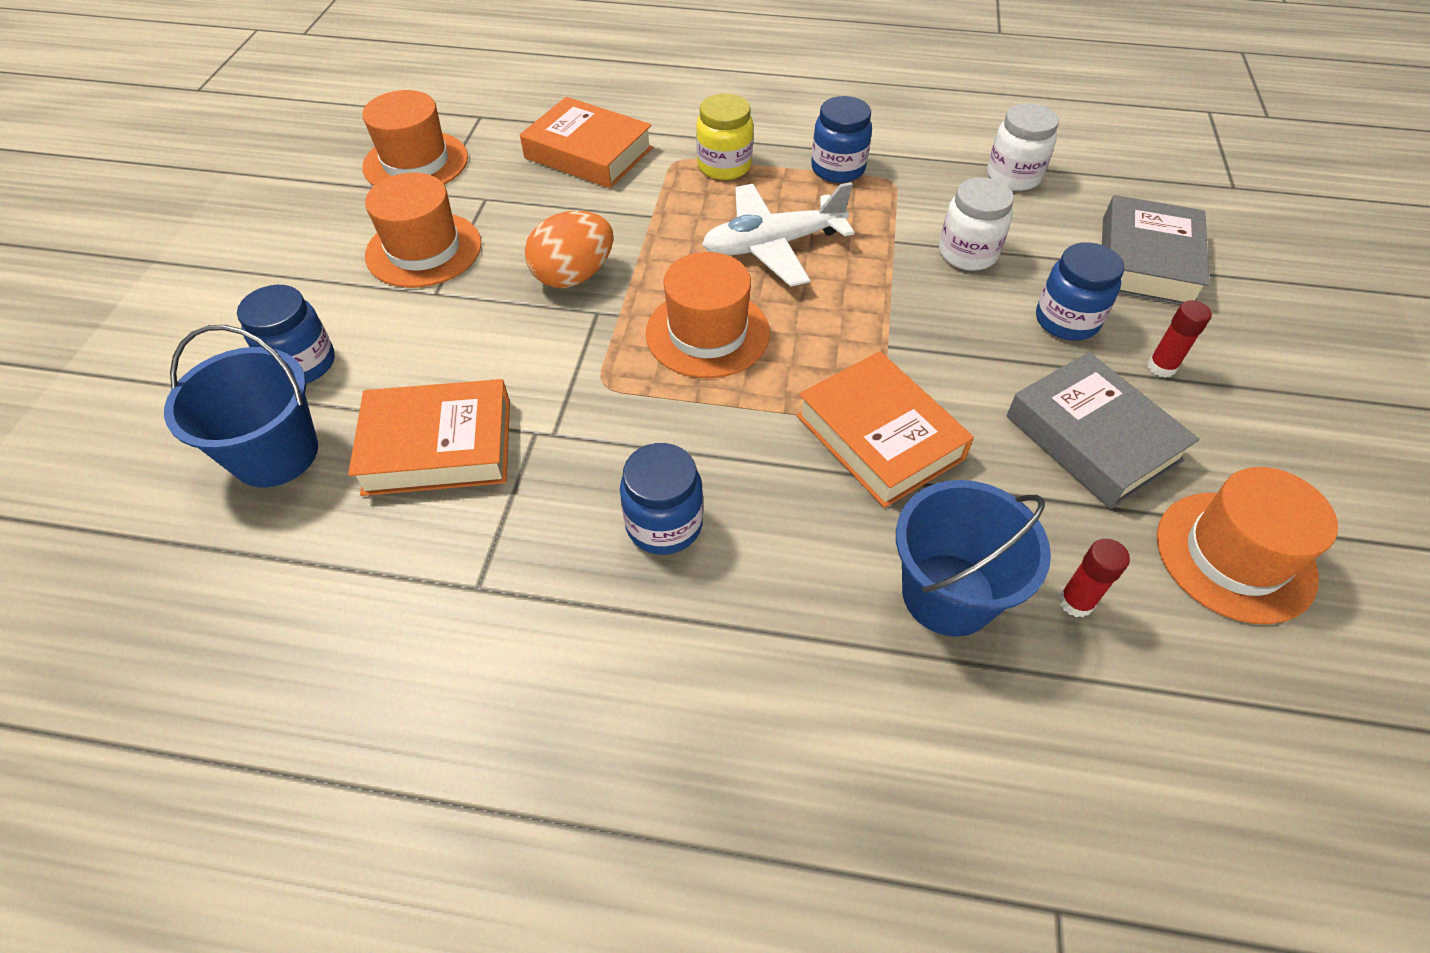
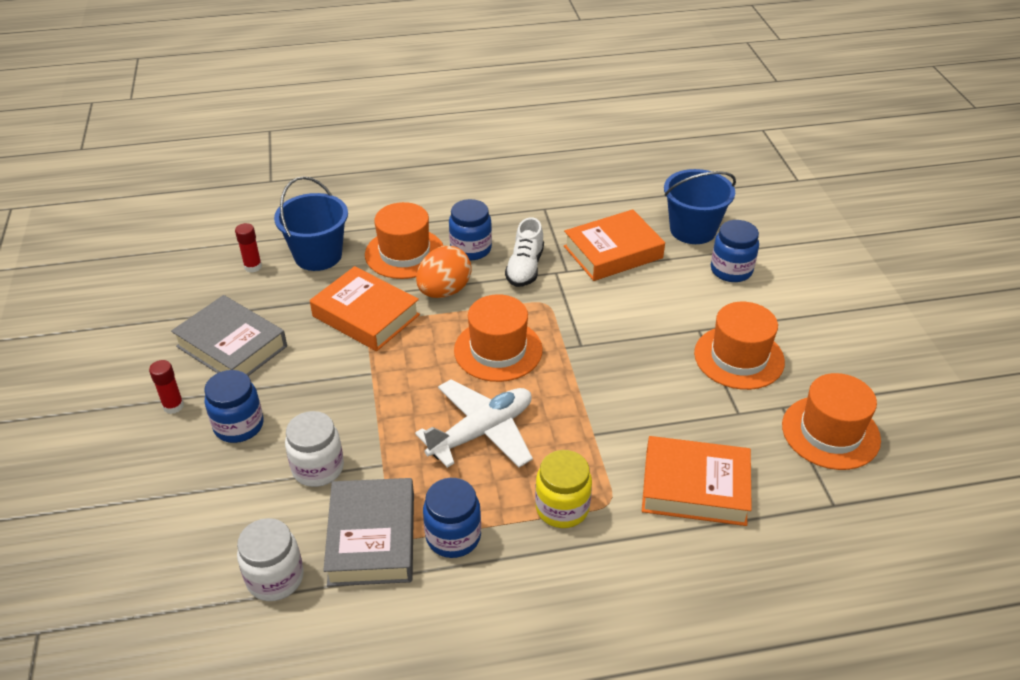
camera: 160 degrees right, 10 degrees down
(574, 276) = (616, 366): orange egg -> orange egg (444, 291)
(596, 456) = (525, 268): none -> white shoe
(1146, 261) = (160, 503): grey book -> grey book (372, 538)
(1235, 556) = (161, 305): orange hat -> orange hat (404, 253)

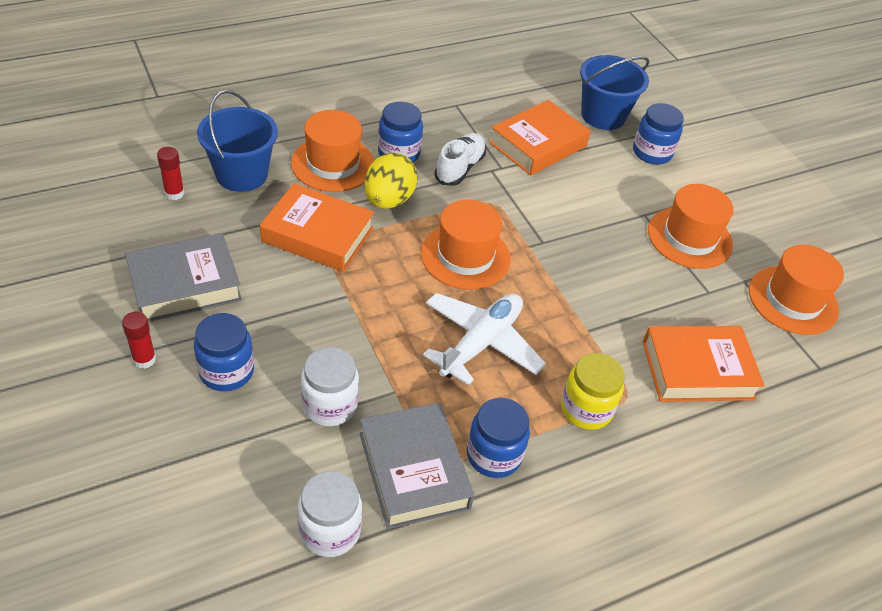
camera: 20 degrees left, 5 degrees up
(232, 346) = (185, 284): grey book -> grey book turned 45 degrees counterclockwise
(444, 291) = (389, 200): orange egg -> yellow egg
(525, 268) = (460, 168): white shoe -> white shoe turned 150 degrees counterclockwise

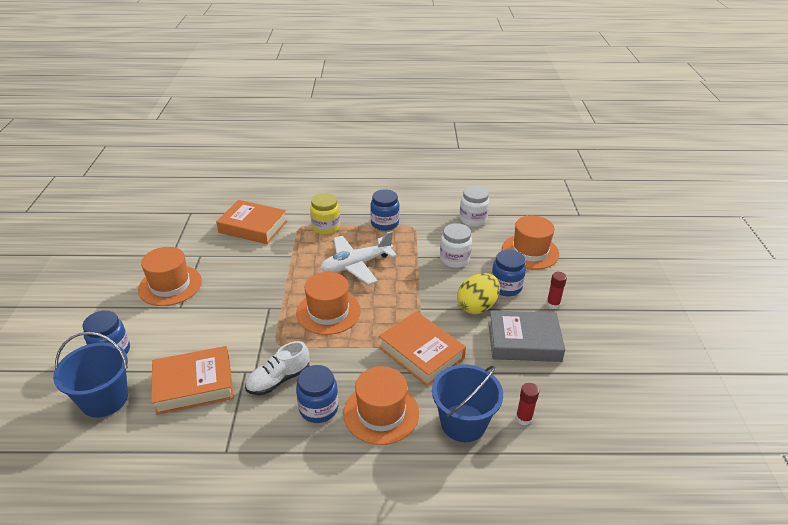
camera: 150 degrees left, 10 degrees down
(389, 200) = (354, 366): yellow egg -> yellow egg (477, 306)
(414, 470) = (425, 227): grey book -> none
(793, 300) = (158, 240): orange hat -> orange hat (530, 251)

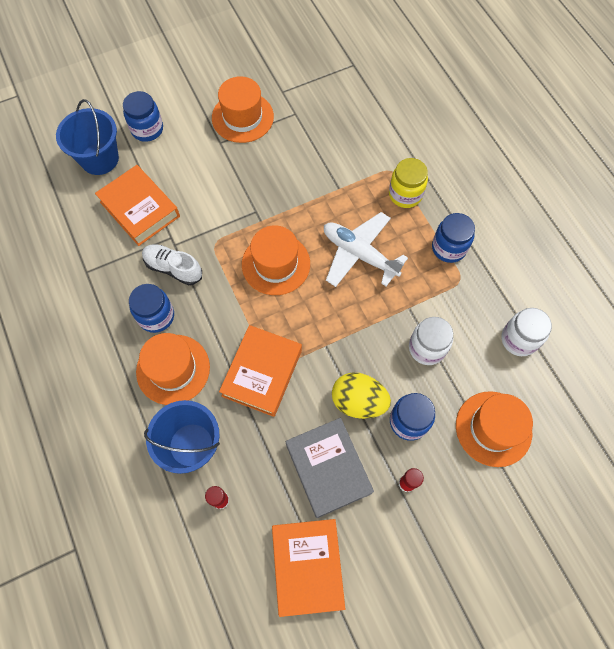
camera: 65 degrees right, 30 degrees up
(253, 227) = (364, 129): orange book -> orange book (307, 566)

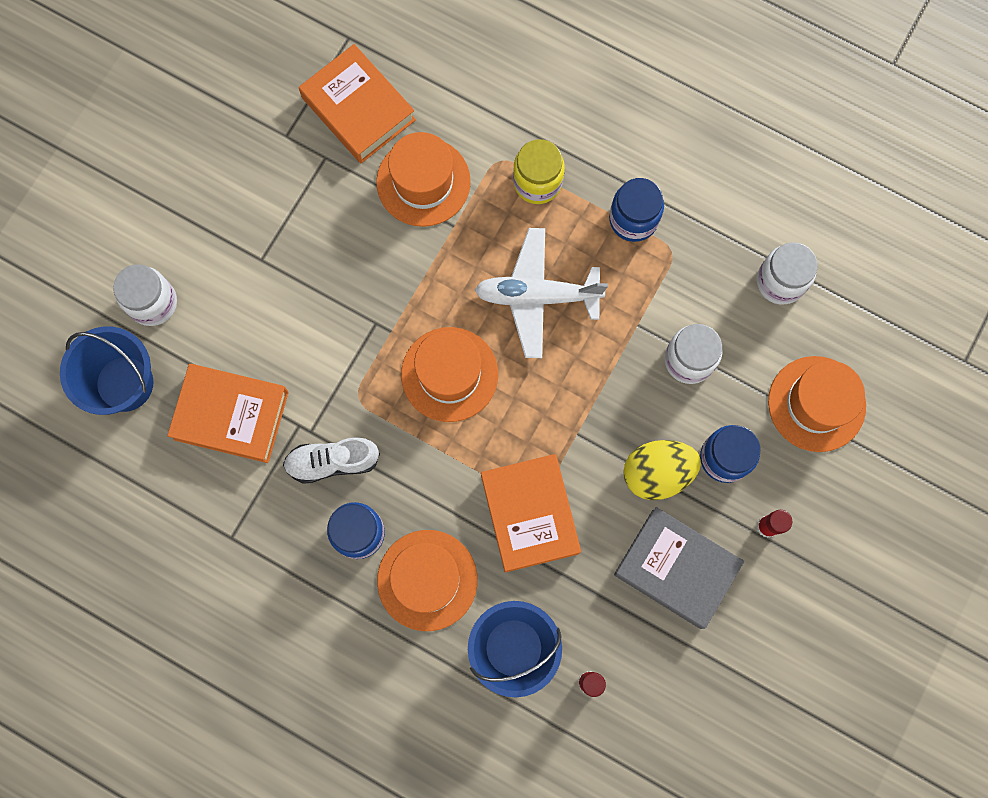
camera: 35 degrees left, 10 degrees up
(147, 129) = (153, 303): blue jar -> white jar
(242, 117) = (263, 206): orange hat -> orange hat (423, 182)
(307, 566) = (726, 683): orange book -> orange book (358, 109)

